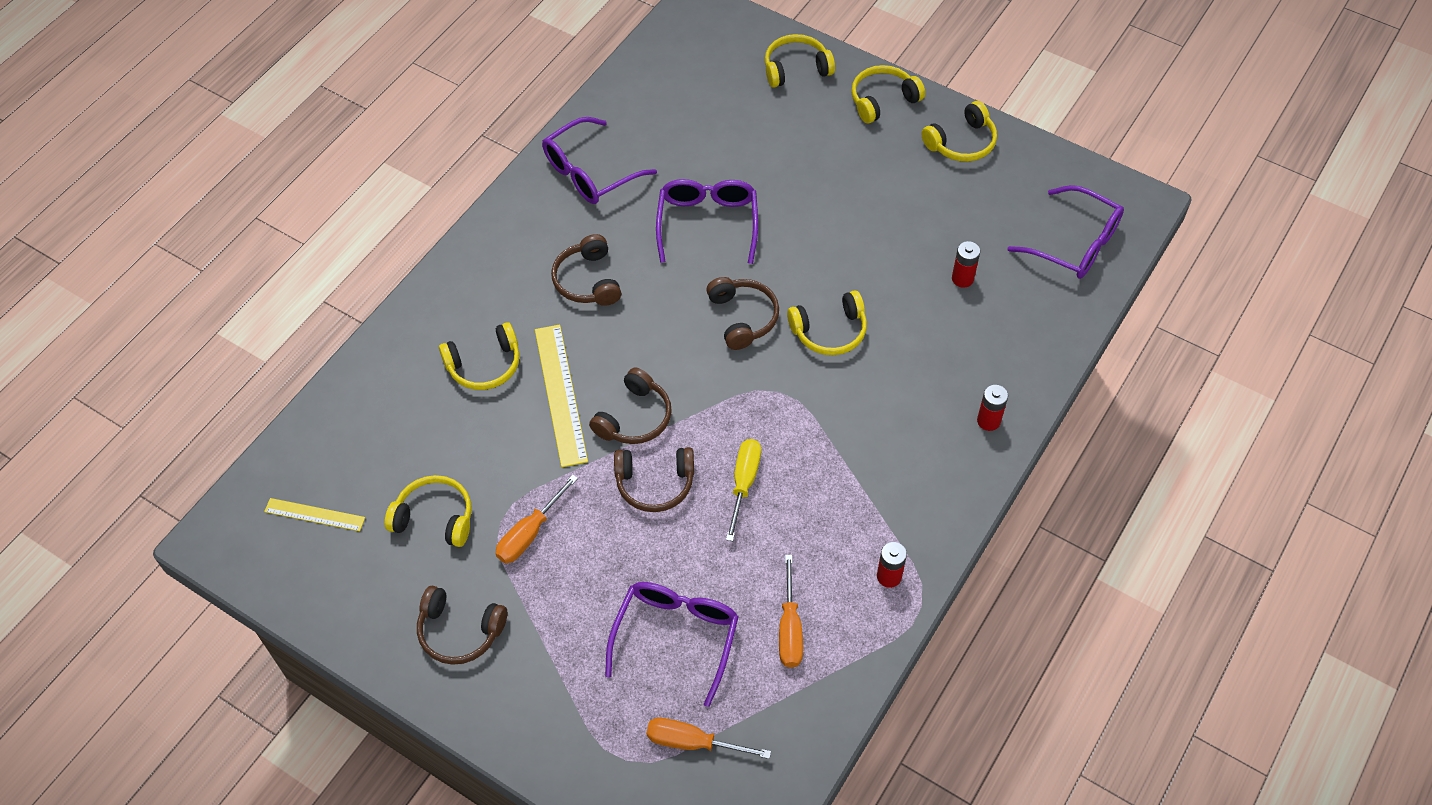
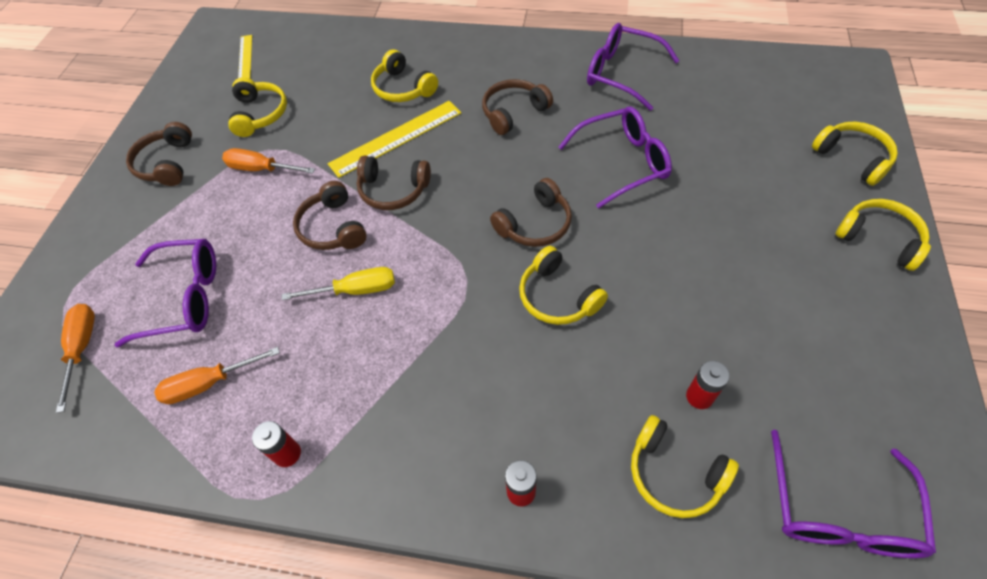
camera: 70 degrees right, 0 degrees up
(961, 142) = (887, 330): yellow headphones -> yellow headphones (674, 473)

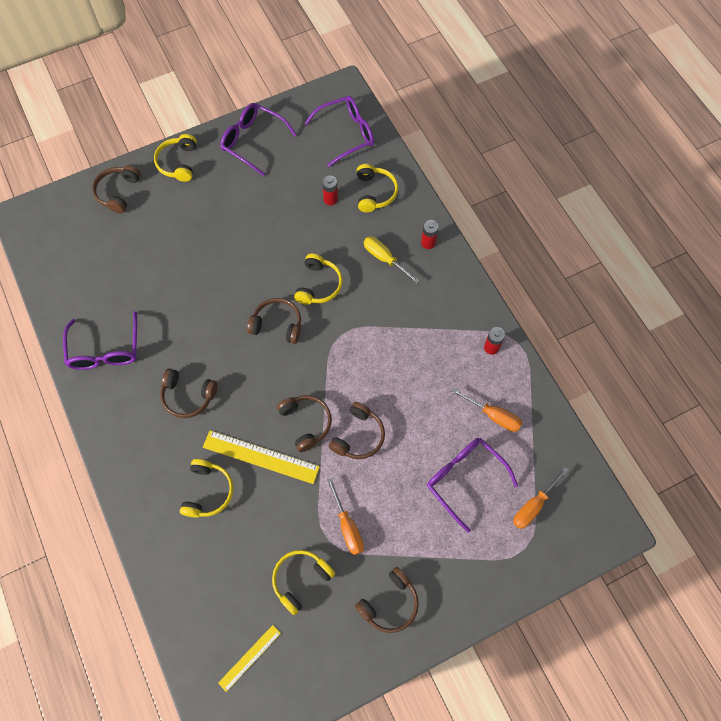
camera: 130 degrees left, 10 degrees up
(355, 290) = (388, 387): yellow screwdriver -> yellow screwdriver (384, 258)
(622, 163) = (196, 305): purple glasses -> purple glasses (253, 141)
(852, 158) = (118, 192): yellow headphones -> brown headphones

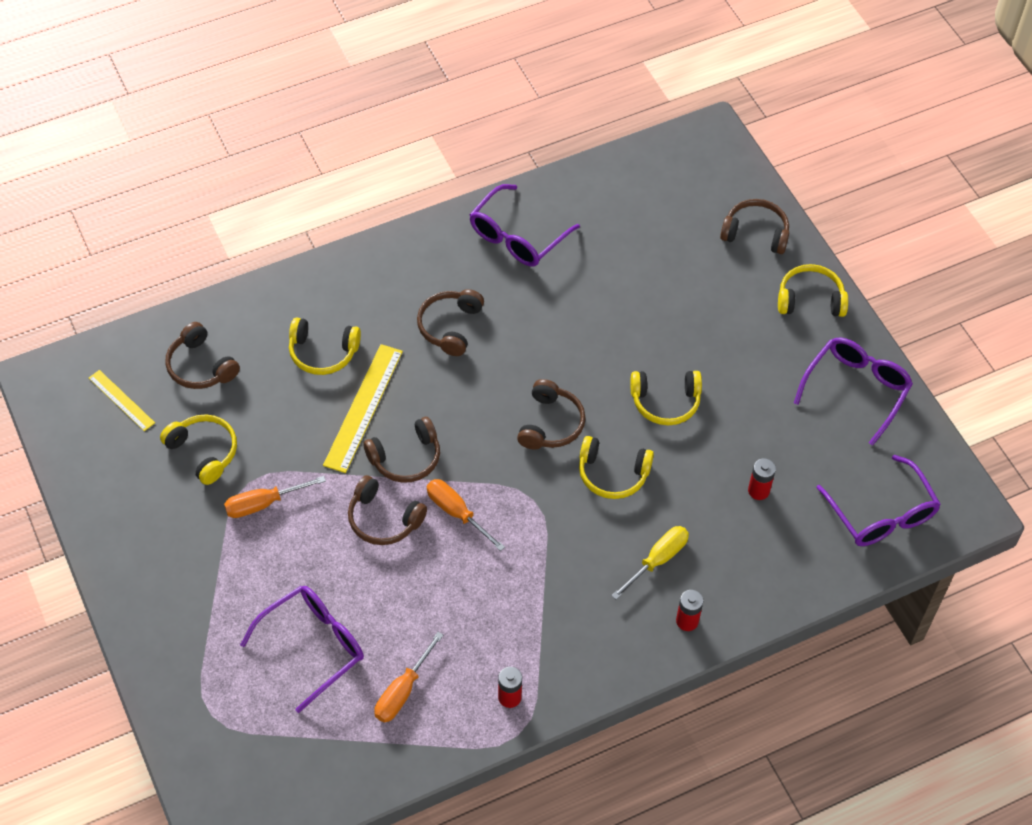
camera: 90 degrees right, 10 degrees down
(105, 350) = (517, 236): purple glasses -> purple glasses turned 45 degrees counterclockwise
(375, 193) = (774, 550): yellow headphones -> yellow headphones (665, 402)
(389, 603) = (162, 548): brown headphones -> brown headphones (201, 366)
(533, 506) = (268, 732): orange screwdriver -> orange screwdriver (456, 513)

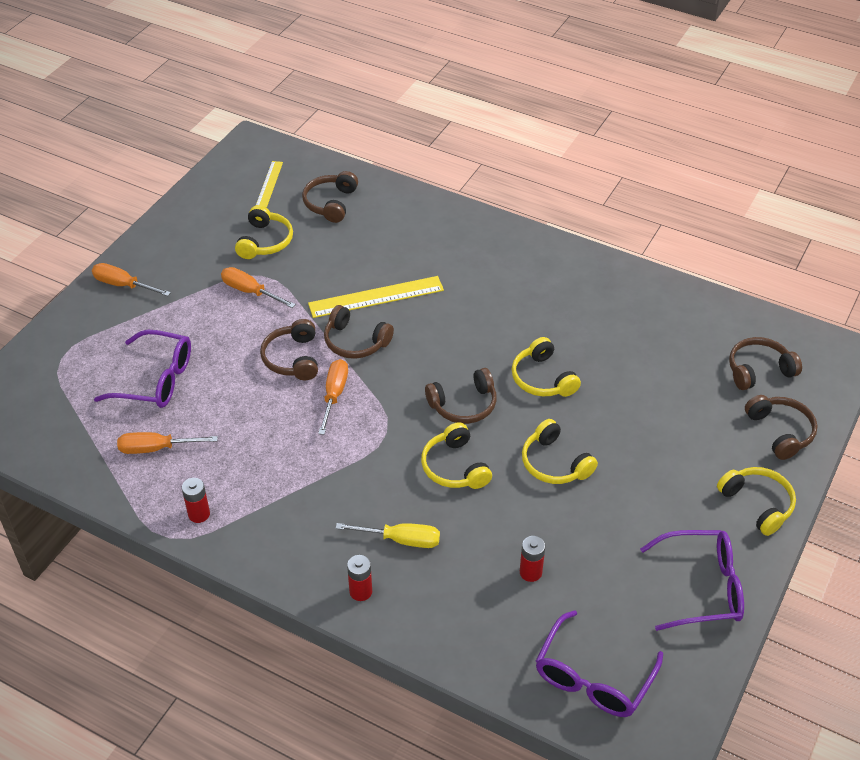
camera: 55 degrees right, 10 degrees down
(153, 607) = (123, 285): none -> orange screwdriver
(323, 352) = (401, 252): yellow headphones -> yellow headphones (542, 378)
(450, 326) = (491, 303): brown headphones -> brown headphones (759, 370)
(517, 236) = (610, 295): purple glasses -> none

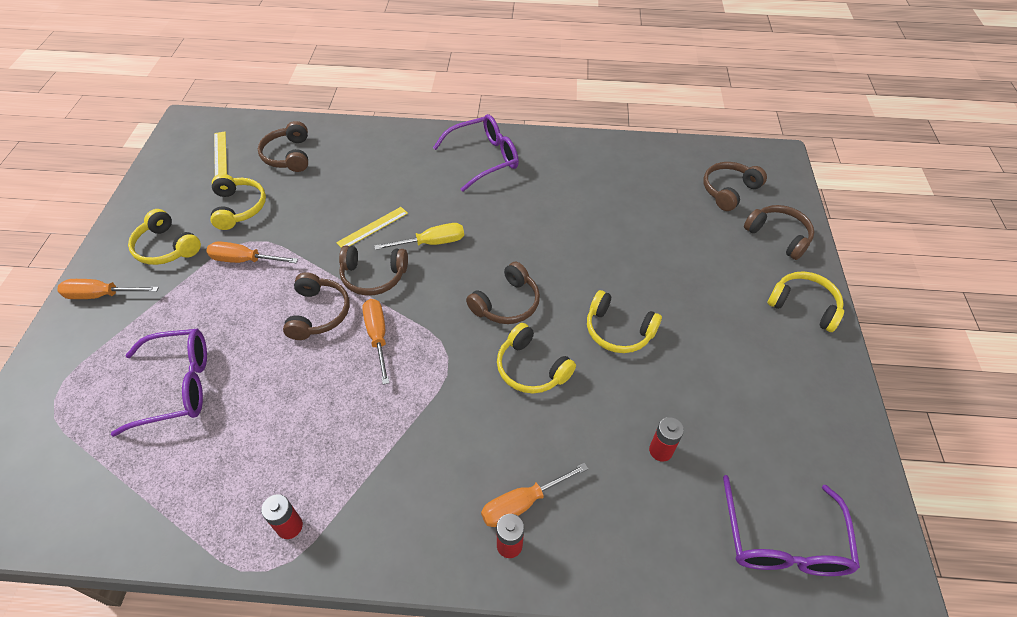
camera: 25 degrees left, 5 degrees up
(156, 448) = (208, 466): orange screwdriver -> orange screwdriver (522, 503)
(293, 358) = (318, 313): brown headphones -> brown headphones turned 150 degrees counterclockwise
(376, 297) = (372, 227): yellow ruler -> yellow ruler, size x0.58
(401, 540) = (520, 467): yellow screwdriver -> yellow screwdriver (432, 243)
(542, 378) = (562, 255): yellow headphones -> yellow headphones (166, 247)
(701, 587) = (812, 403): purple glasses -> purple glasses (483, 158)

